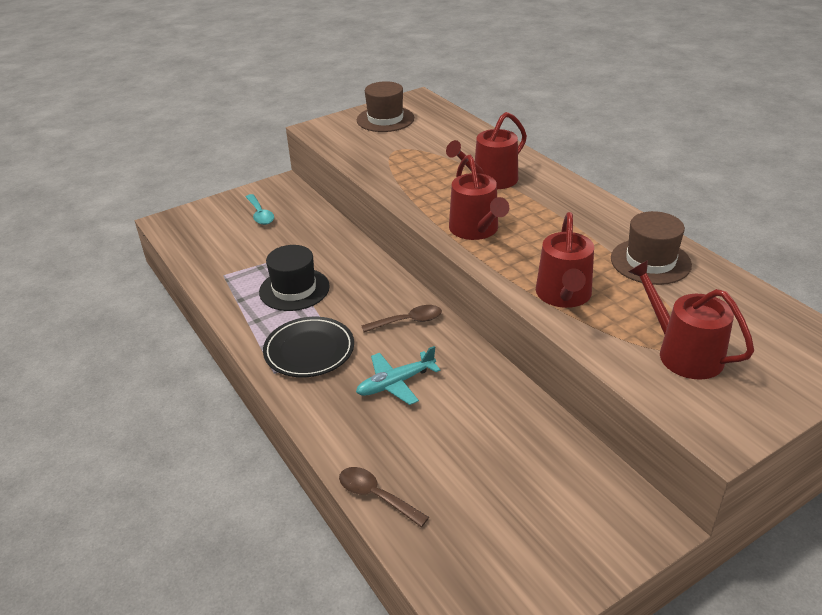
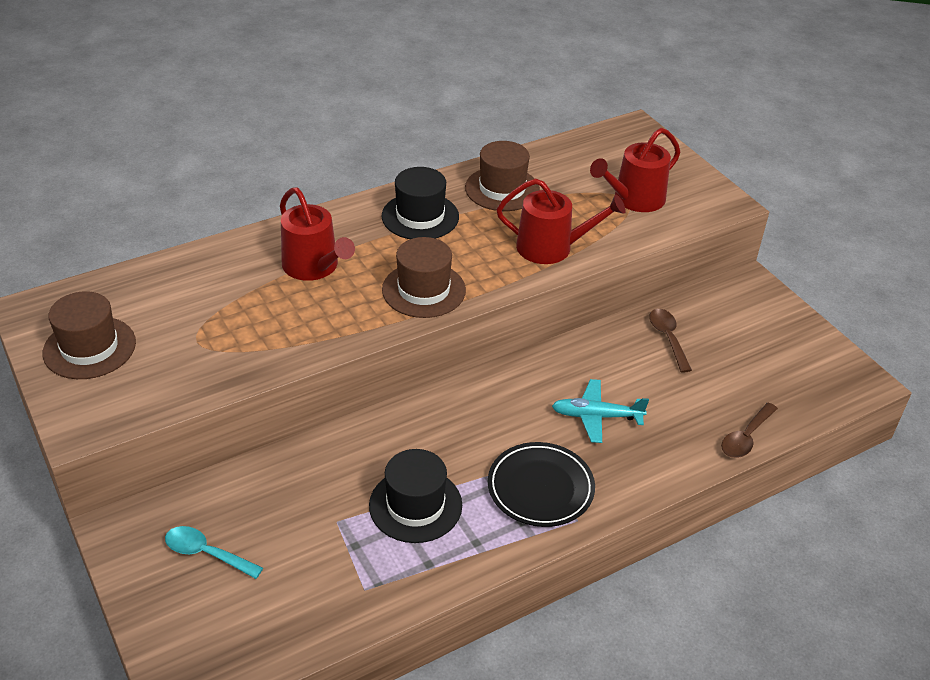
camera: 90 degrees left, 5 degrees up
(260, 214) = (206, 553): turquoise spoon -> turquoise spoon turned 135 degrees counterclockwise
(396, 383) = (596, 416): turquoise plane -> turquoise plane turned 120 degrees clockwise
(408, 321) = (495, 401): brown spoon -> brown spoon (668, 338)
(476, 230) = (423, 290): red watering can -> brown hat
(580, 220) = (420, 216): none -> black hat

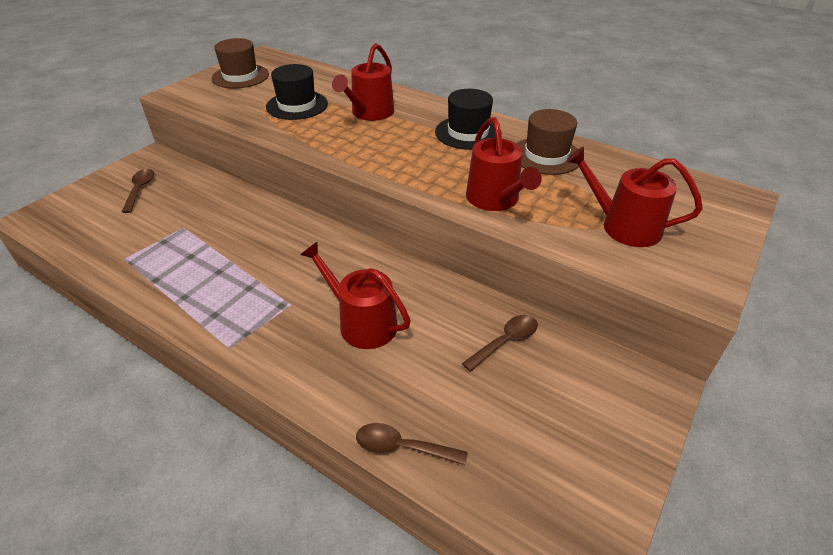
camera: 65 degrees right, 0 degrees up
(206, 553) = (140, 189): turquoise spoon -> brown spoon
(415, 505) = (211, 255): black hat -> black hat (297, 105)
(423, 290) = (382, 158): brown hat -> none
(540, 488) = (257, 314): black plate -> none
(596, 416) = (362, 323): turquoise plane -> red watering can

